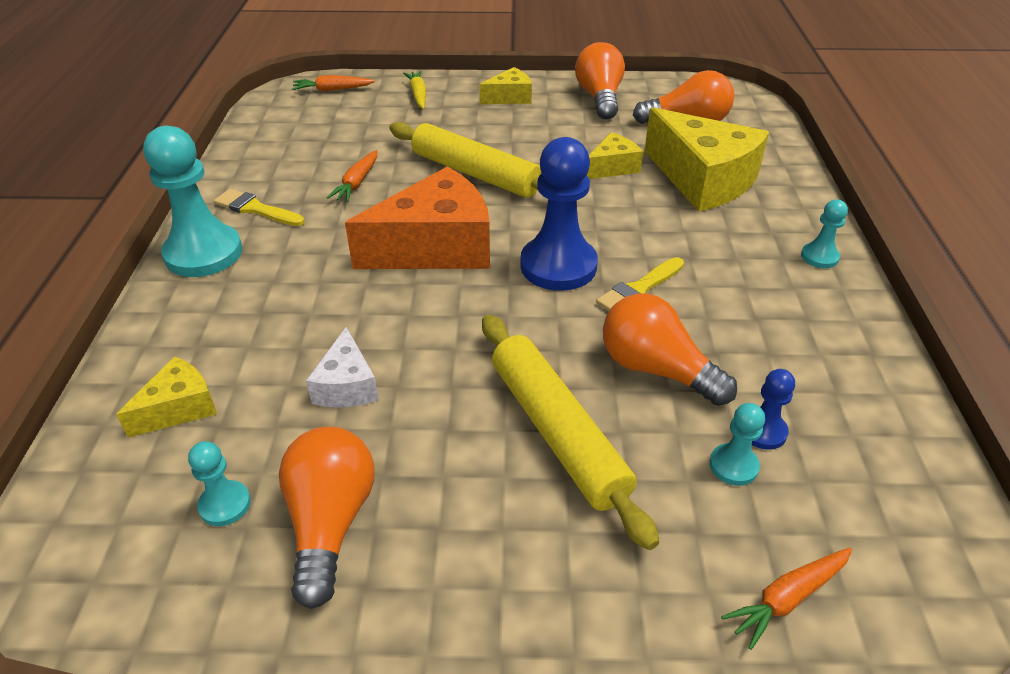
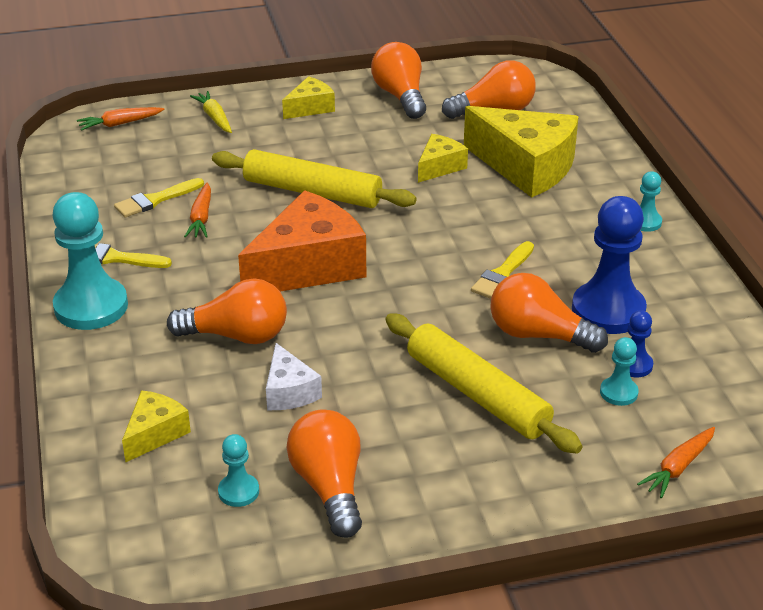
camera: 15 degrees left, 5 degrees down
(324, 160) = (155, 200): none -> yellow brush
(326, 309) = (237, 335): none -> orange light bulb
(558, 266) = (426, 265): blue pawn -> blue pawn (608, 310)

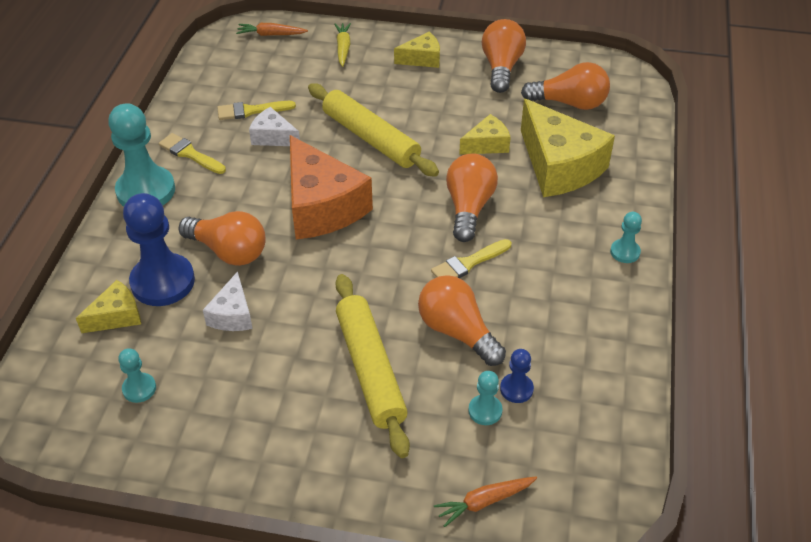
camera: 25 degrees right, 10 degrees up
(201, 218) = (273, 137): orange carrot -> white cheese
(308, 266) = (322, 206): orange cheese -> orange cheese turned 75 degrees clockwise
(329, 487) = (204, 410): orange light bulb -> orange light bulb (469, 207)
(608, 310) = (531, 328): blue pawn -> blue pawn (163, 282)

